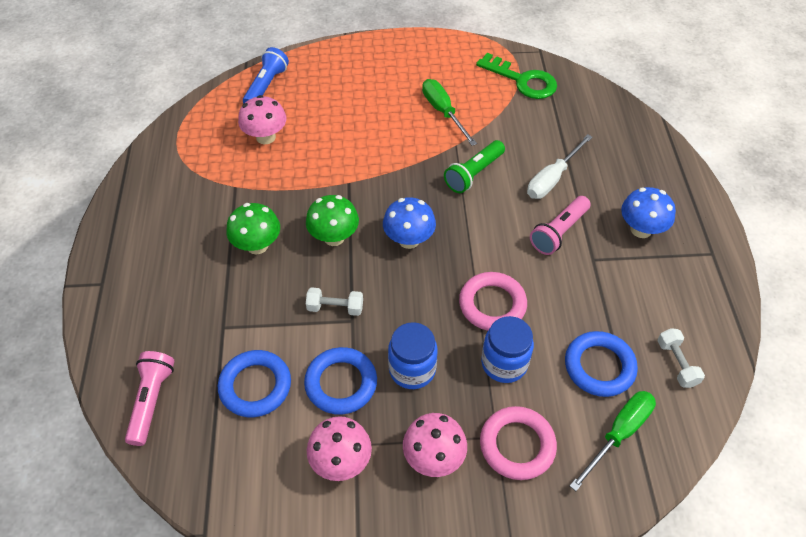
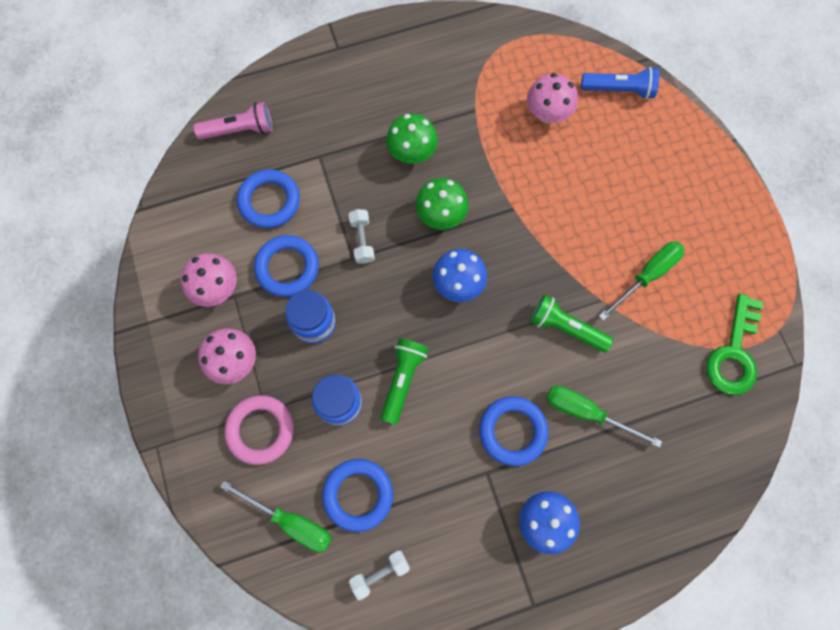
camera: 75 degrees right, 20 degrees up
(492, 304) = (403, 380): pink ring -> green flashlight
(552, 178) = (586, 412): white screwdriver -> green screwdriver
(559, 232) = (512, 431): pink flashlight -> blue ring

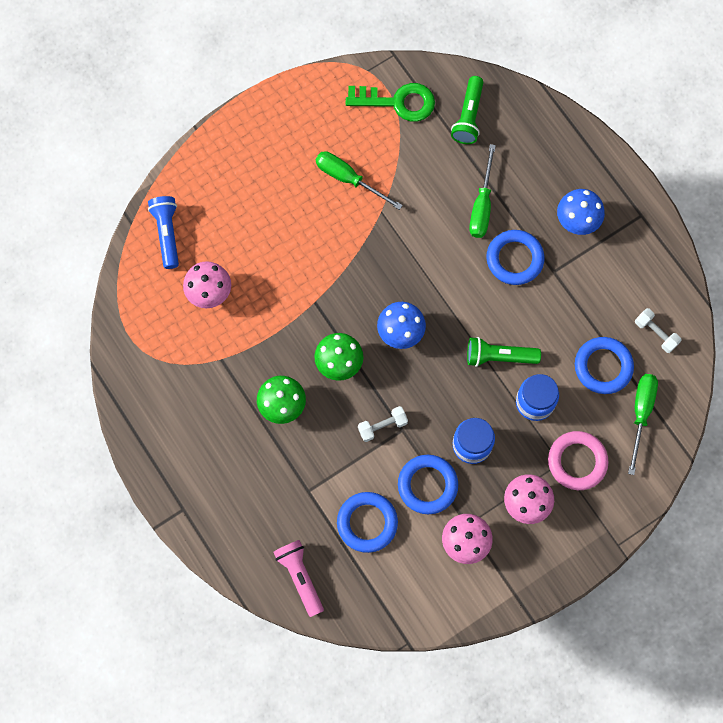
camera: 105 degrees left, 0 degrees up
(566, 328) = (414, 235): green flashlight -> green flashlight (468, 116)

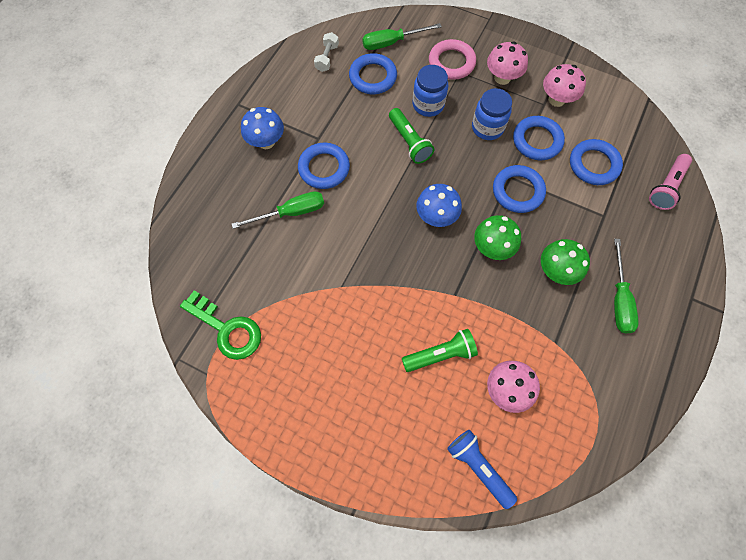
camera: 120 degrees left, 5 degrees down
(167, 234) = (478, 467): blue flashlight -> blue flashlight turned 90 degrees clockwise
(348, 179) = (326, 330): green screwdriver -> green screwdriver (619, 299)
(382, 426) = (517, 191): white dumbbell -> blue ring
(397, 102) = (227, 329): green key -> green key turned 150 degrees clockwise
(468, 116) = (212, 263): green flashlight -> green flashlight (440, 354)

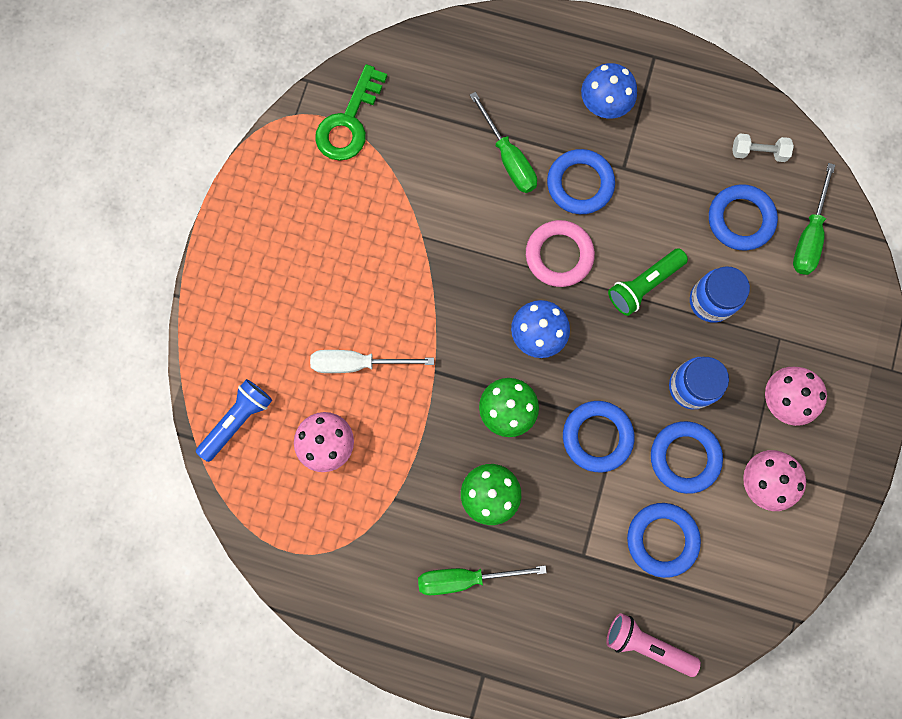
camera: 80 degrees right, 10 degrees up
(392, 42) = (808, 235): green screwdriver -> green screwdriver turned 135 degrees counterclockwise
(440, 354) = (357, 363): green flashlight -> white screwdriver
(451, 63) = (793, 324): pink ring -> pink ring (559, 255)

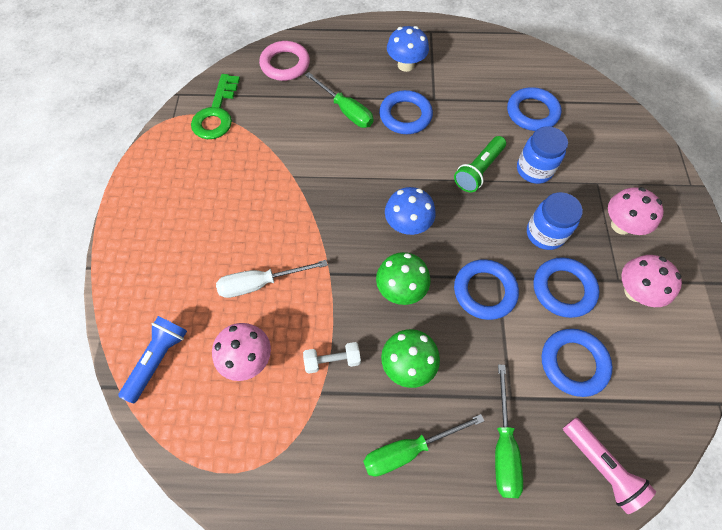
camera: 15 degrees left, 15 degrees down
(559, 255) = (405, 165): pink ring -> pink ring (285, 64)
(647, 644) = (600, 466): pink flashlight -> pink flashlight turned 135 degrees counterclockwise
(758, 152) = (526, 70): white dumbbell -> white dumbbell (332, 360)
(808, 235) = (585, 112): green screwdriver -> green screwdriver (503, 446)

